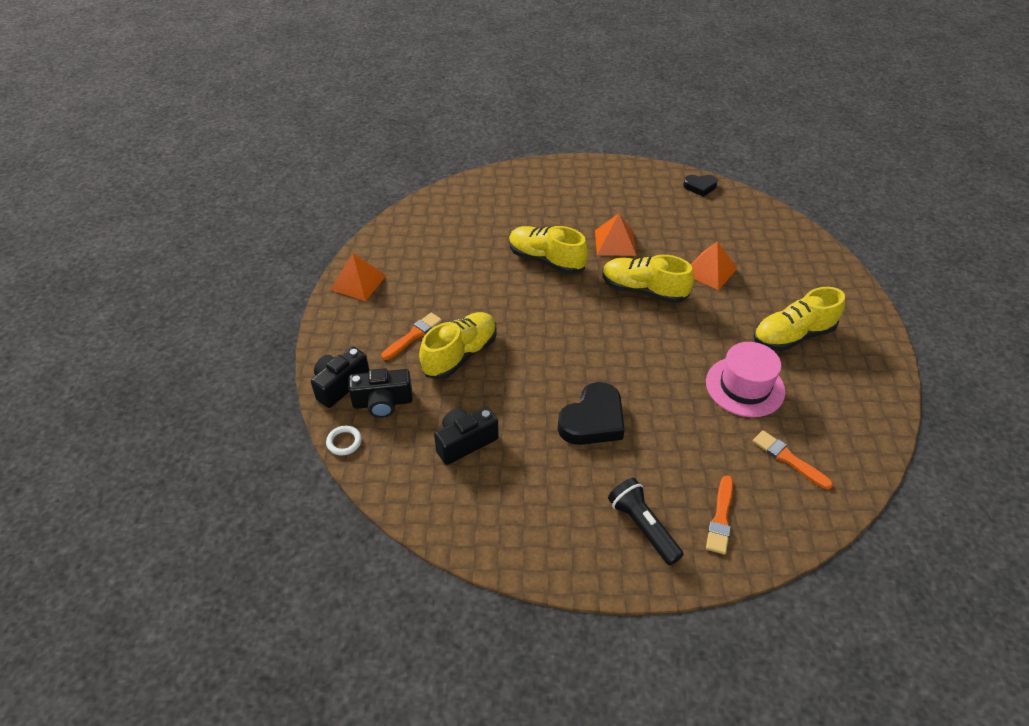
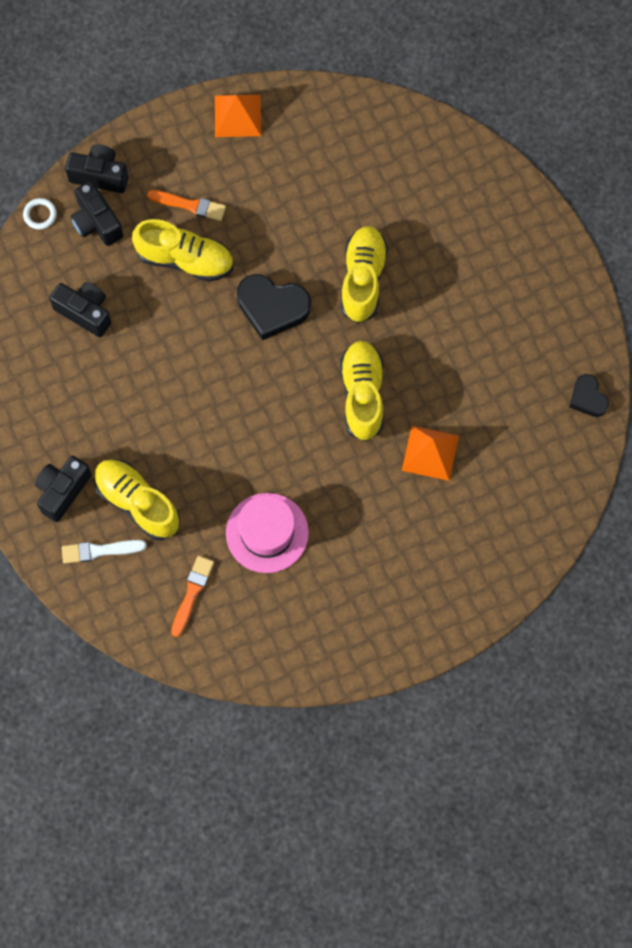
camera: 65 degrees right, 25 degrees up
(593, 420) = (160, 409): black heart -> black heart (272, 307)
(615, 242) = (429, 338): orange pyramid -> none
(643, 527) = (62, 491): black flashlight -> black camera
(720, 518) = (100, 551): orange brush -> white brush
(792, 336) = (364, 563): yellow shoe -> yellow shoe (137, 503)

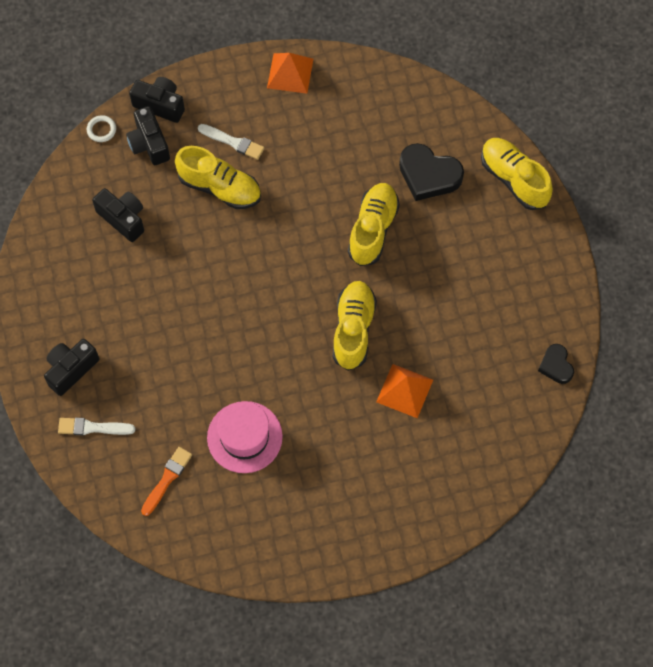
camera: 10 degrees right, 5 degrees down
(137, 503) = (135, 391): yellow shoe -> yellow shoe (514, 179)
(189, 205) = (233, 142): orange brush -> white brush
(272, 307) = (288, 241): black heart -> black heart (428, 175)

